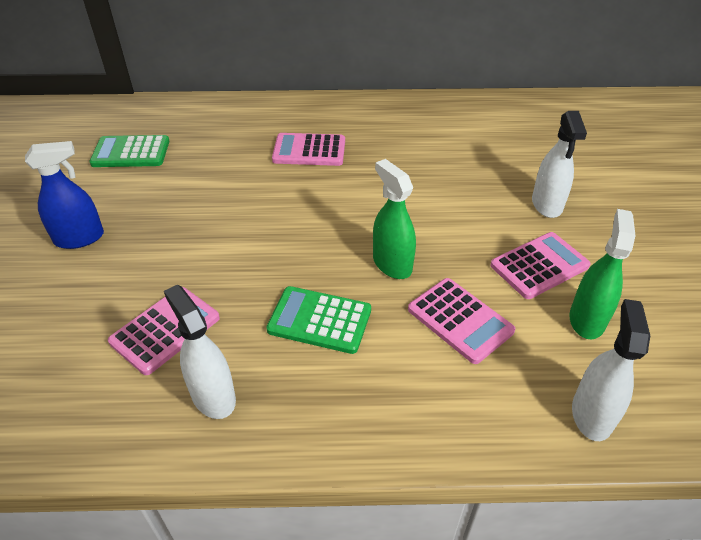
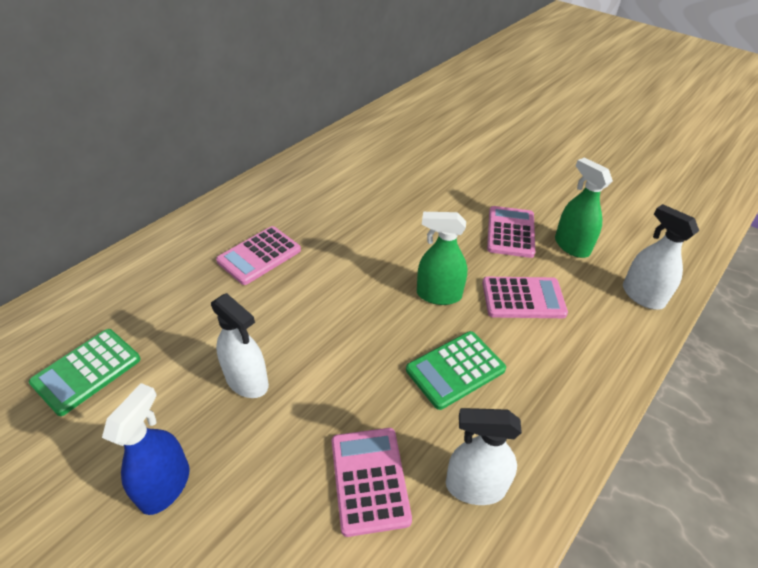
camera: 50 degrees left, 0 degrees up
(547, 205) = (461, 191): white spray bottle -> white spray bottle (247, 381)

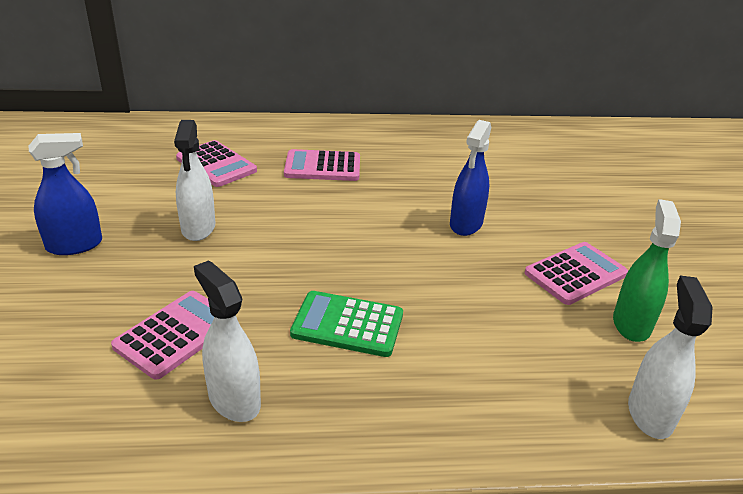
camera: 45 degrees right, 10 degrees down
(87, 371) = (129, 165): green calculator -> none
(414, 238) = (466, 224): none -> blue spray bottle
(438, 295) = (420, 271): green spray bottle -> none
(523, 298) = (499, 324): pink calculator -> pink calculator (216, 165)

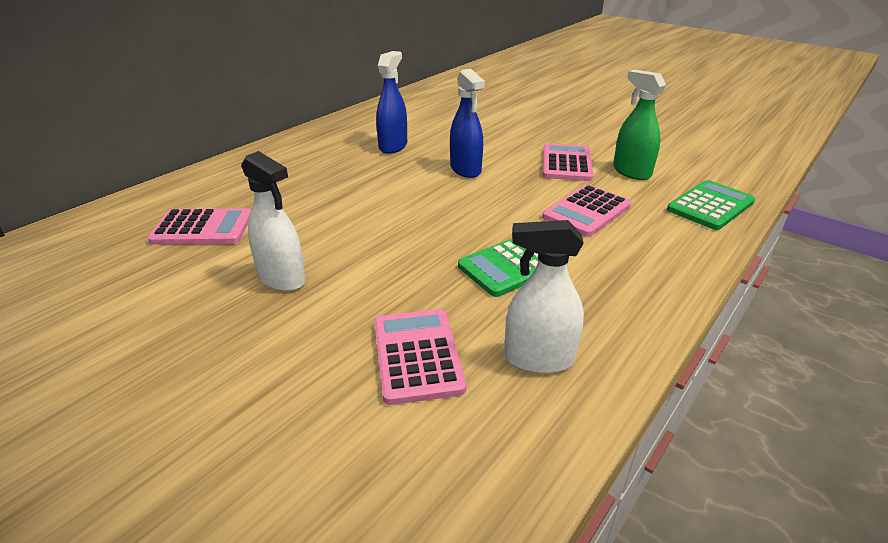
camera: 45 degrees left, 0 degrees up
(75, 245) = (181, 365): blue spray bottle -> blue spray bottle (393, 146)
(322, 167) = (302, 185): pink calculator -> pink calculator (586, 211)
(650, 414) = (710, 206): white spray bottle -> green calculator

